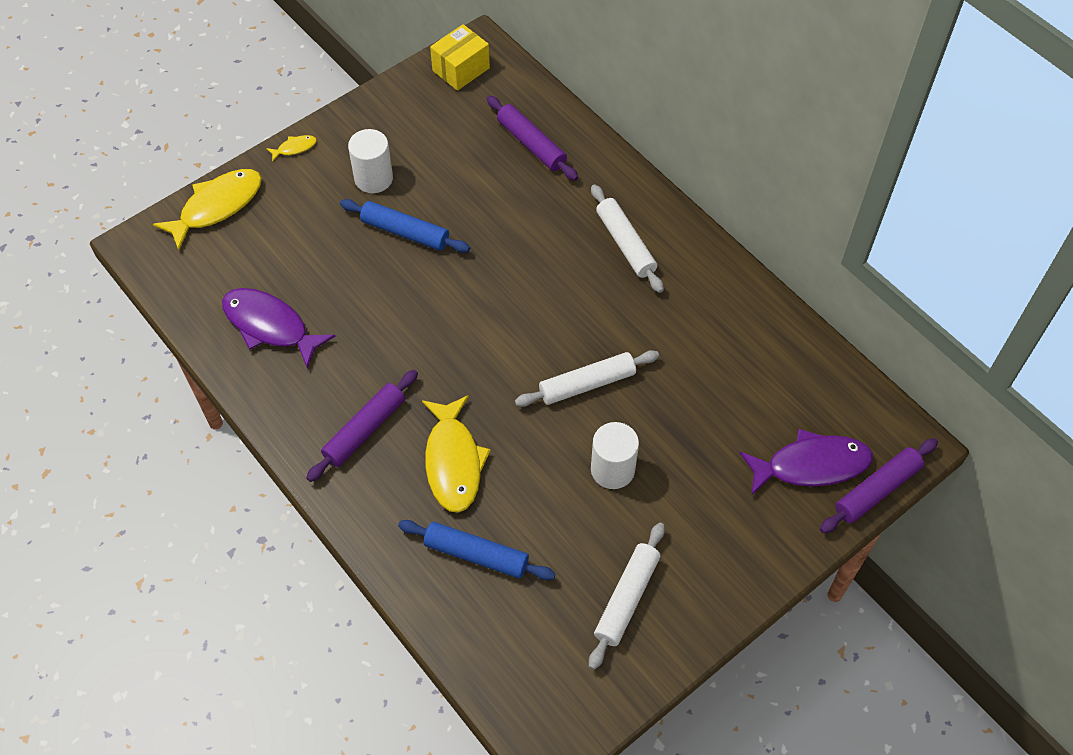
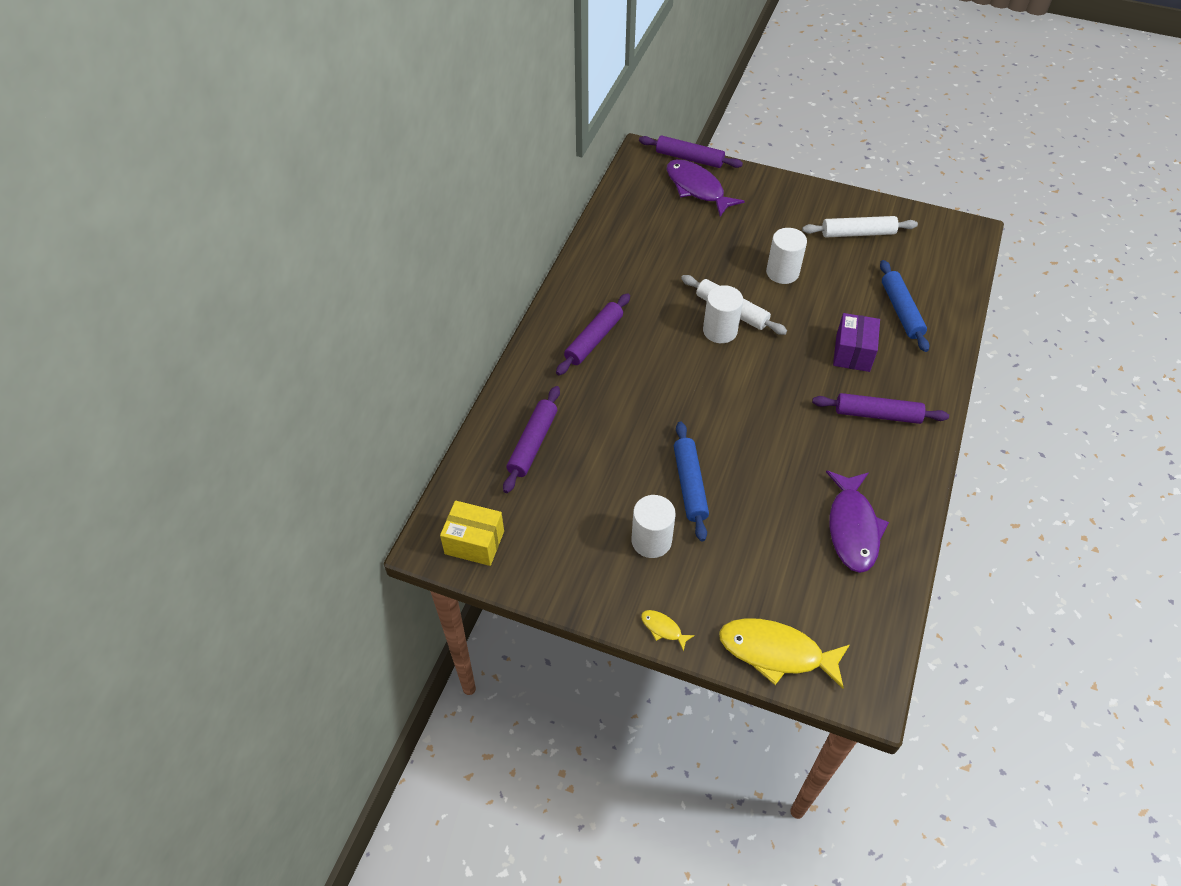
camera: 120 degrees left, 5 degrees down
(453, 461) = (852, 353): yellow fish -> purple box
(566, 357) = (720, 330): none -> white cylinder
(625, 244) = (594, 339): white rolling pin -> purple rolling pin

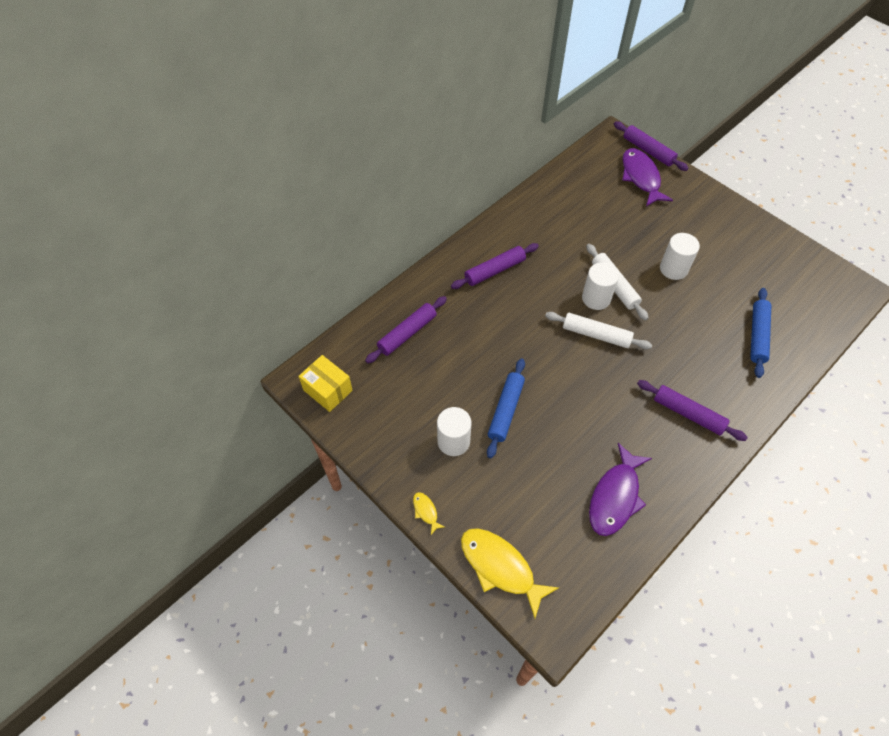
camera: 25 degrees right, 5 degrees up
(852, 353) = (695, 355): purple box -> none
(857, 233) = (756, 258): white rolling pin -> white rolling pin (596, 335)

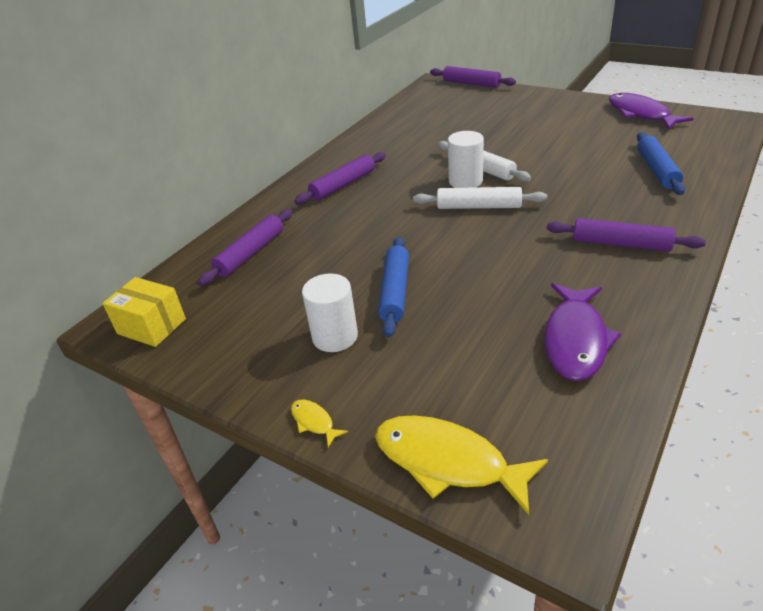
camera: 10 degrees left, 20 degrees down
(641, 177) = (472, 99): purple fish -> purple fish (640, 114)
(673, 269) = (538, 145): white cylinder -> none

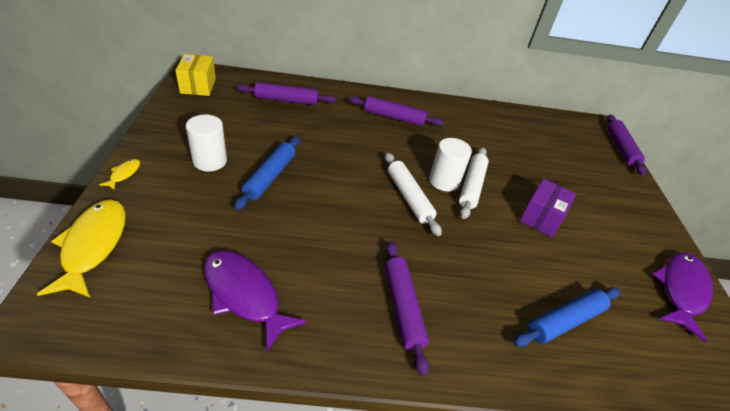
camera: 50 degrees right, 5 degrees up
(395, 292) = (270, 177): blue rolling pin -> blue rolling pin turned 45 degrees counterclockwise
(540, 146) = (541, 218): none -> purple box
(575, 340) = (244, 295): purple fish -> purple fish turned 60 degrees clockwise

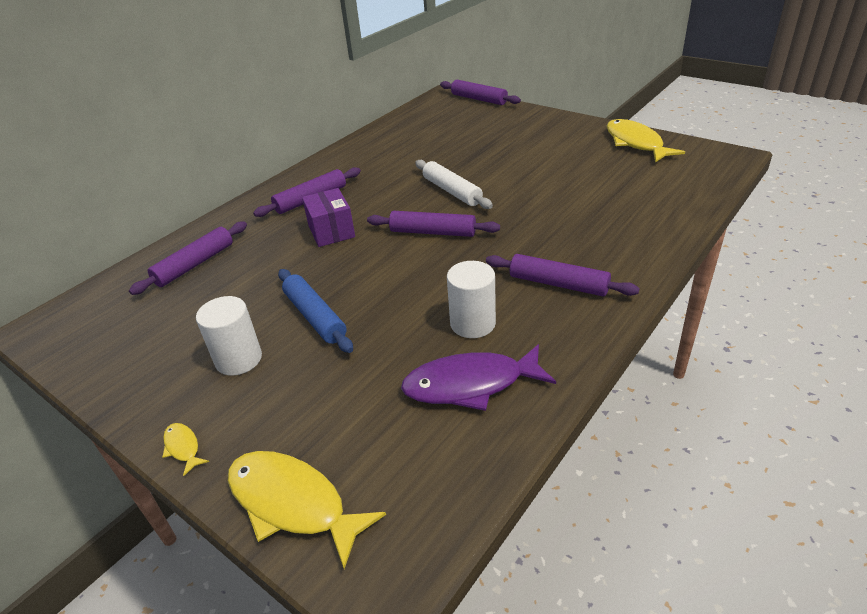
camera: 45 degrees left, 5 degrees down
(198, 86) = (73, 333): yellow box -> none
(409, 197) = (433, 232): white rolling pin -> purple rolling pin
(444, 181) = (431, 204): white cylinder -> white cylinder (472, 323)
(541, 218) = (519, 171): purple box -> purple box (331, 231)
(565, 321) = (627, 206): blue rolling pin -> none
(681, 290) = (636, 143): purple fish -> yellow fish

